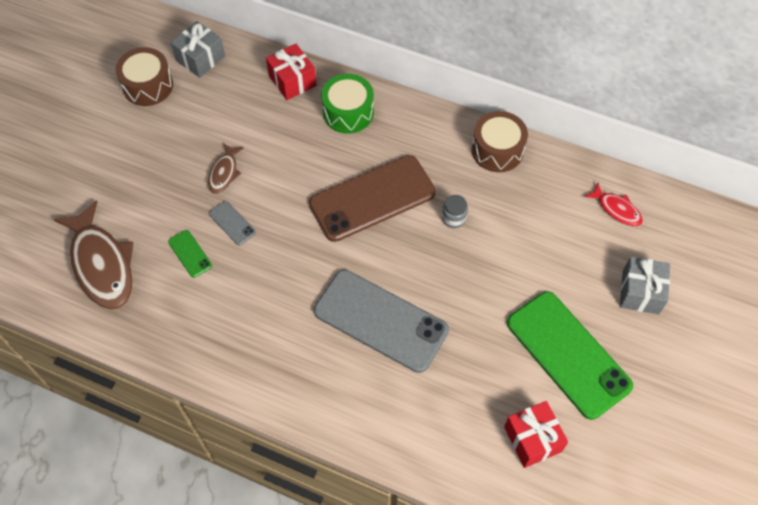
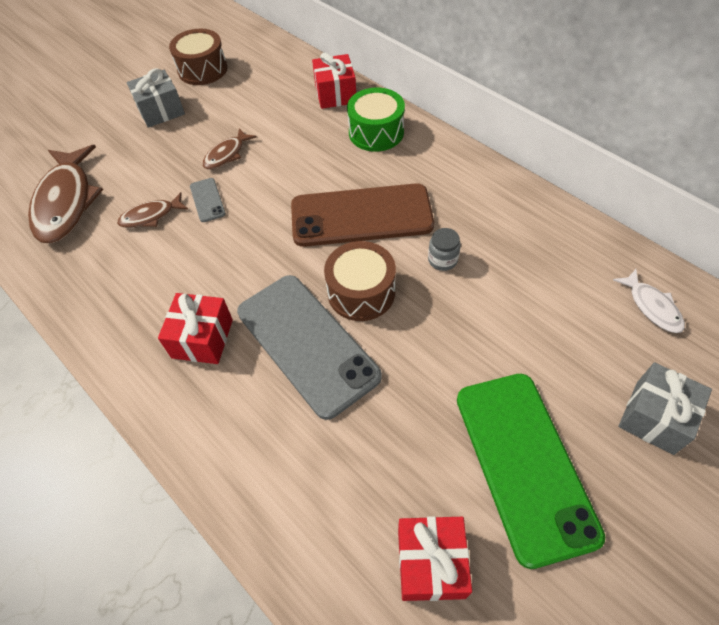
camera: 25 degrees right, 5 degrees down
(190, 254) = (151, 216): green phone -> brown fish
(200, 58) = (261, 59): grey gift -> grey gift (161, 111)
(297, 344) = (202, 338): none -> red gift
(497, 150) = (523, 205): brown drum -> brown drum (361, 292)
(616, 209) = (652, 306): red fish -> white fish

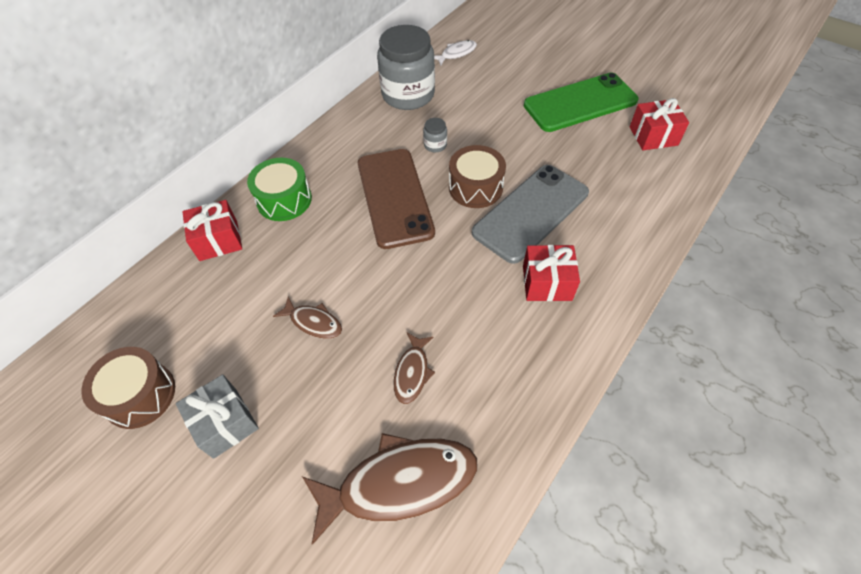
camera: 100 degrees left, 0 degrees up
(151, 216) = (412, 372): brown fish -> brown fish turned 45 degrees clockwise
(207, 200) = (384, 323): grey phone -> none
(546, 240) = (408, 95): none -> grey jar
(654, 417) = (532, 57): grey gift -> none

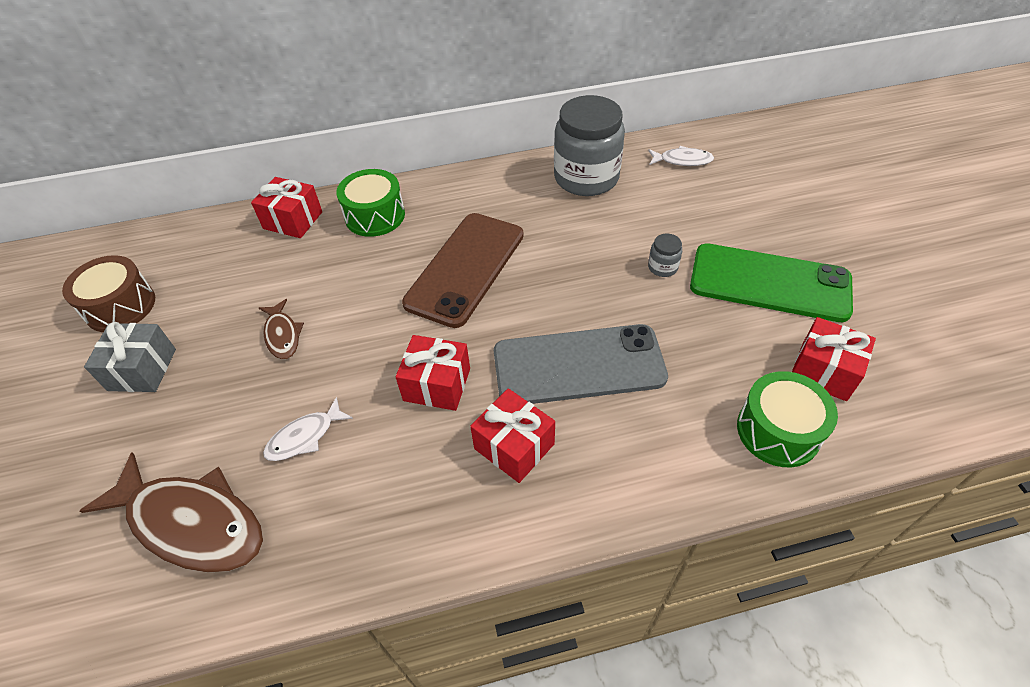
camera: 40 degrees right, 5 degrees down
(412, 372) = (305, 437): brown fish -> white fish
(435, 145) = (558, 241): grey jar -> grey jar (662, 267)
(461, 280) = (437, 384): none -> red gift
(475, 187) = (551, 305): brown drum -> none
(664, 181) = (778, 431): none -> green drum

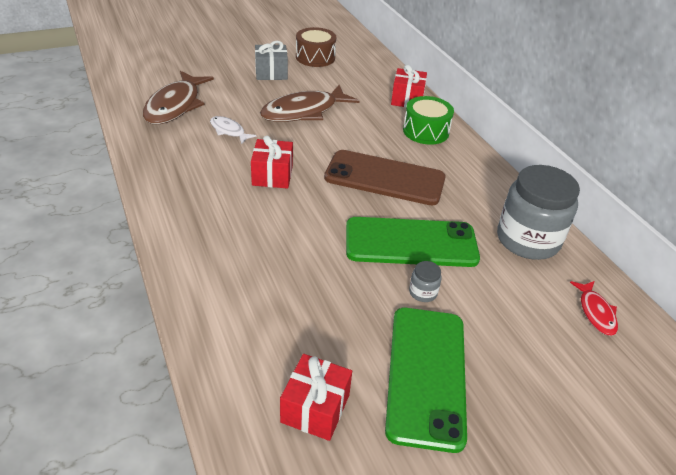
camera: 75 degrees right, 10 degrees down
(282, 335) = (304, 111): brown fish -> brown fish, size x2.00
(514, 446) = (224, 213): red gift -> none
(578, 365) = (298, 241): grey phone -> none
(586, 264) = (411, 243): none -> green phone
(682, 160) = (595, 312): white fish -> red fish
(778, 431) = (243, 364): green drum -> none

